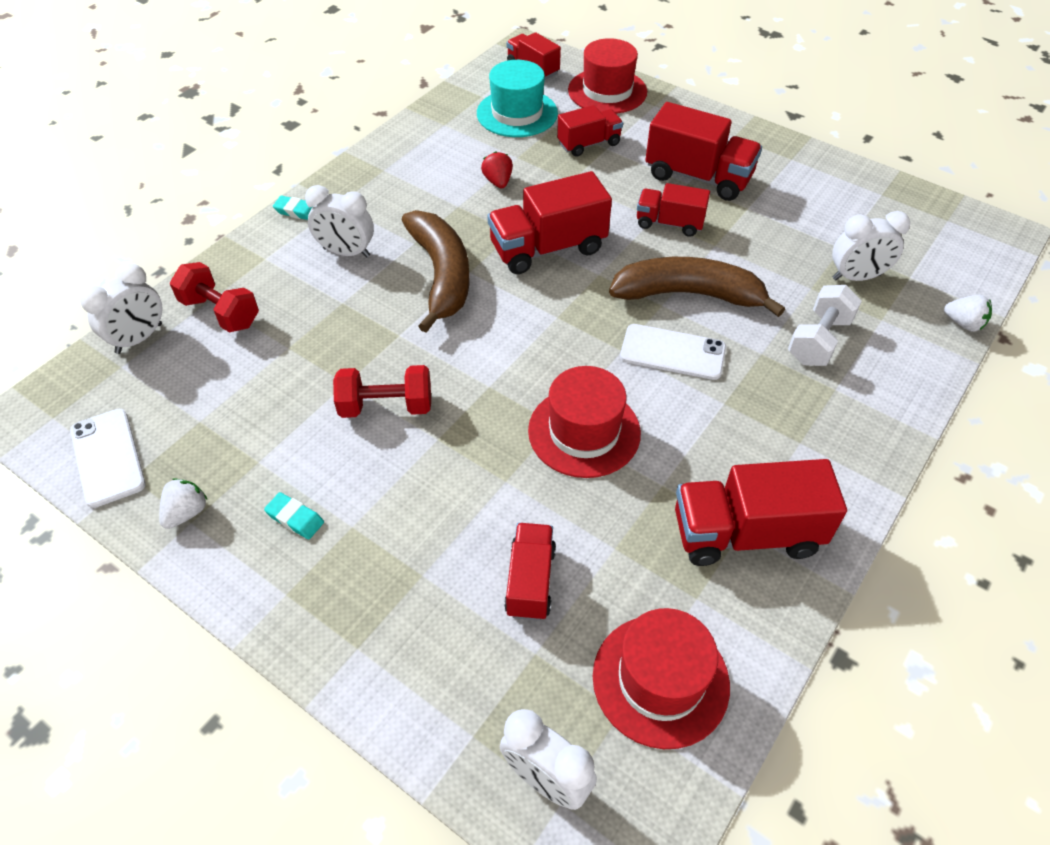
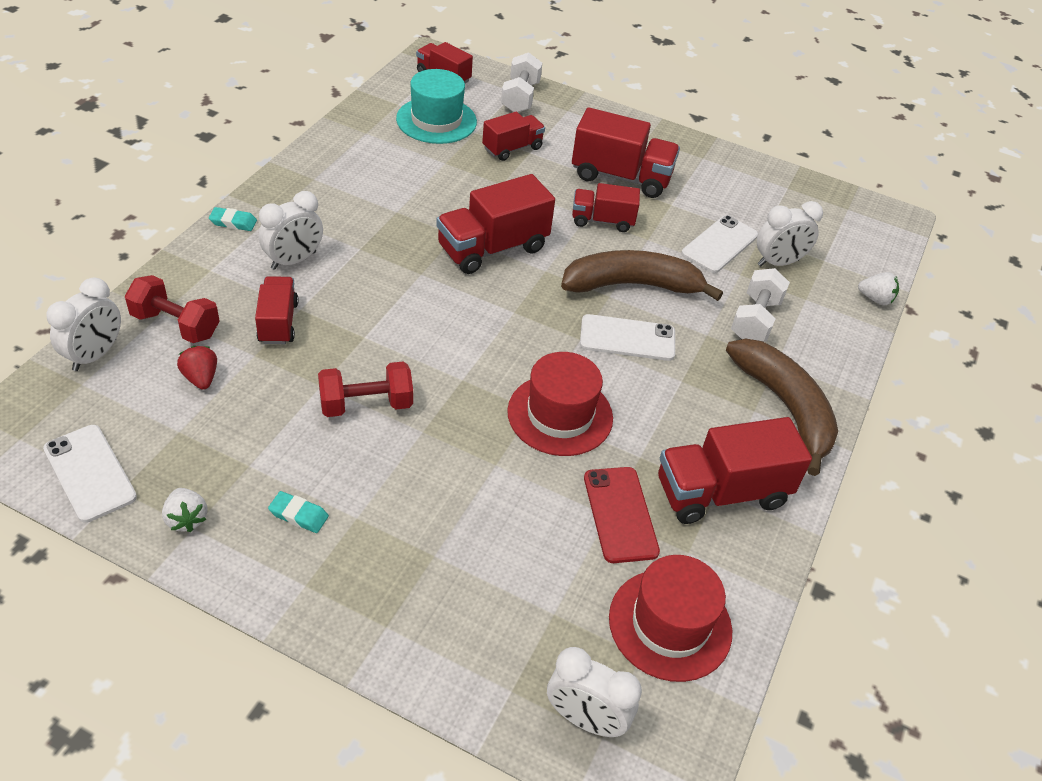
camera: 15 degrees left, 5 degrees down
(186, 513) = (186, 519): white strawberry -> white strawberry turned 135 degrees clockwise
(346, 252) = (294, 260): white clock -> white clock turned 45 degrees counterclockwise
(441, 275) = (394, 278): brown banana -> brown banana (785, 407)
(498, 182) = (431, 187): red strawberry -> red strawberry (201, 378)
(530, 581) = (537, 551): red truck -> red truck (278, 322)
(607, 91) = (520, 97): red hat -> white dumbbell
(628, 548) = (620, 514): none -> red phone
(793, 254) = (720, 244): none -> white phone

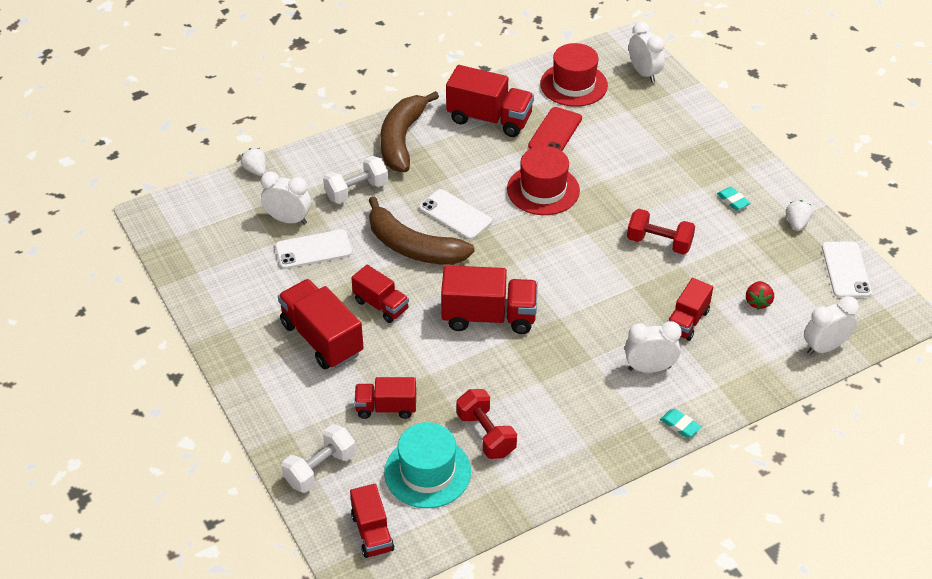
camera: 140 degrees left, 0 degrees up
(176, 325) = (761, 348): red dumbbell -> red dumbbell (486, 434)

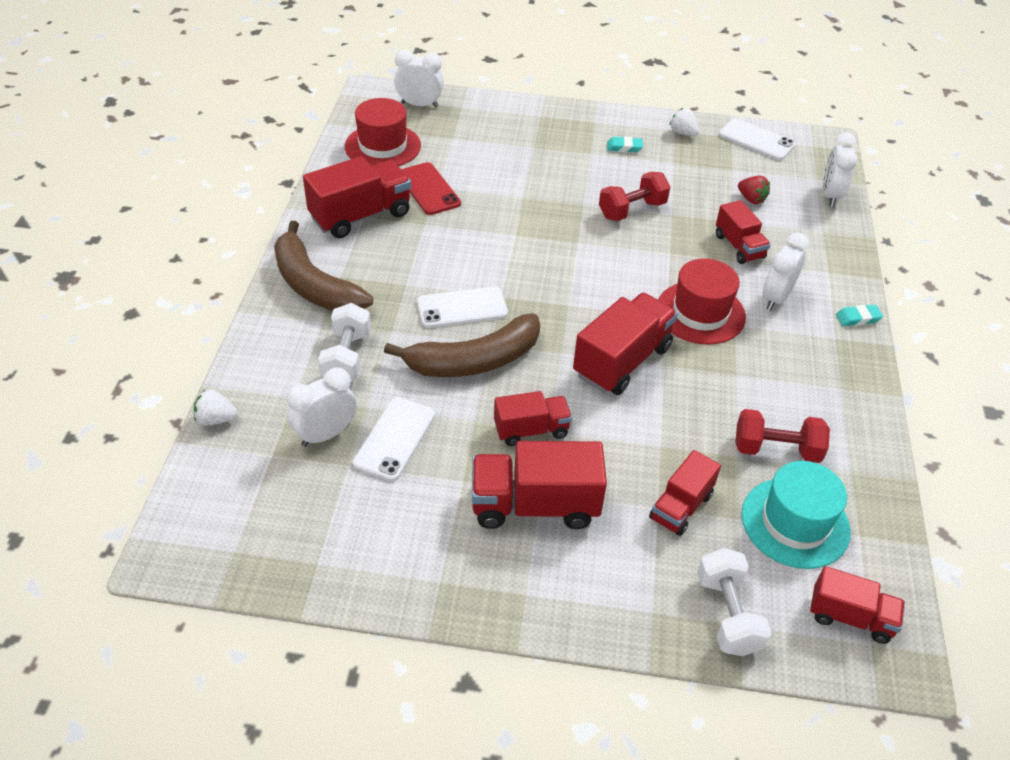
camera: 55 degrees left, 0 degrees up
(543, 190) = (493, 236): red hat -> red hat (700, 313)

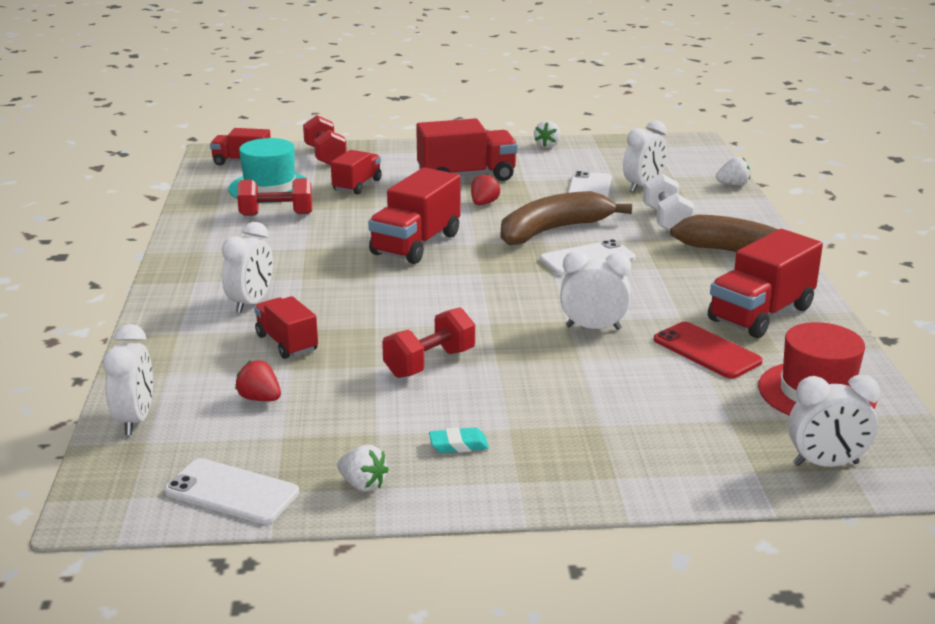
camera: 170 degrees right, 20 degrees down
(388, 585) = (547, 145): none -> white strawberry
(499, 223) = (593, 328): none -> white clock
(531, 430) = (484, 203): red truck -> red strawberry
(700, 313) = (339, 283): red hat -> none
(727, 614) = (325, 156): white dumbbell -> red dumbbell
(858, 318) = (161, 298): turquoise eraser -> none

